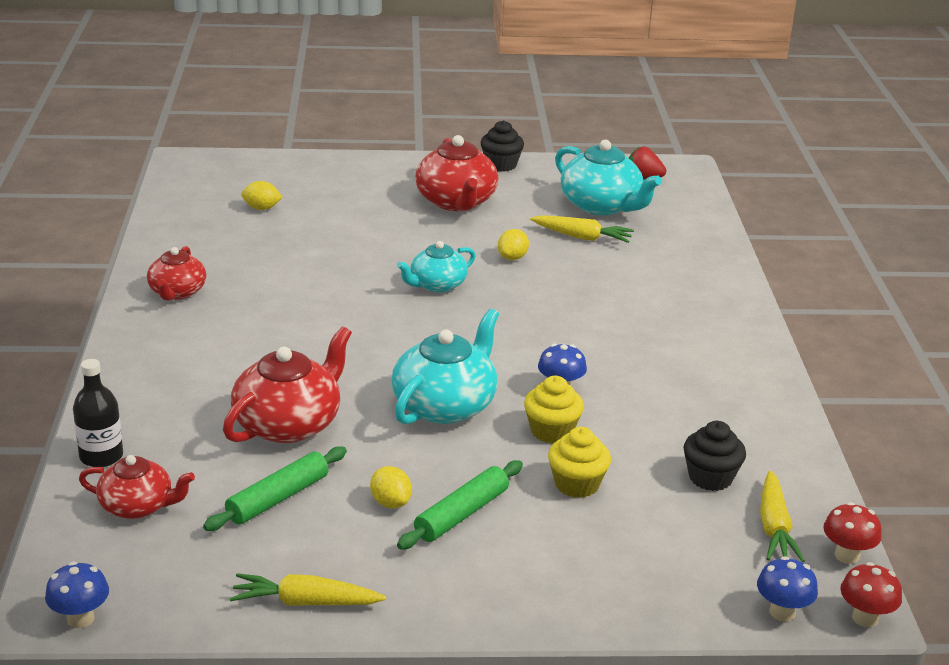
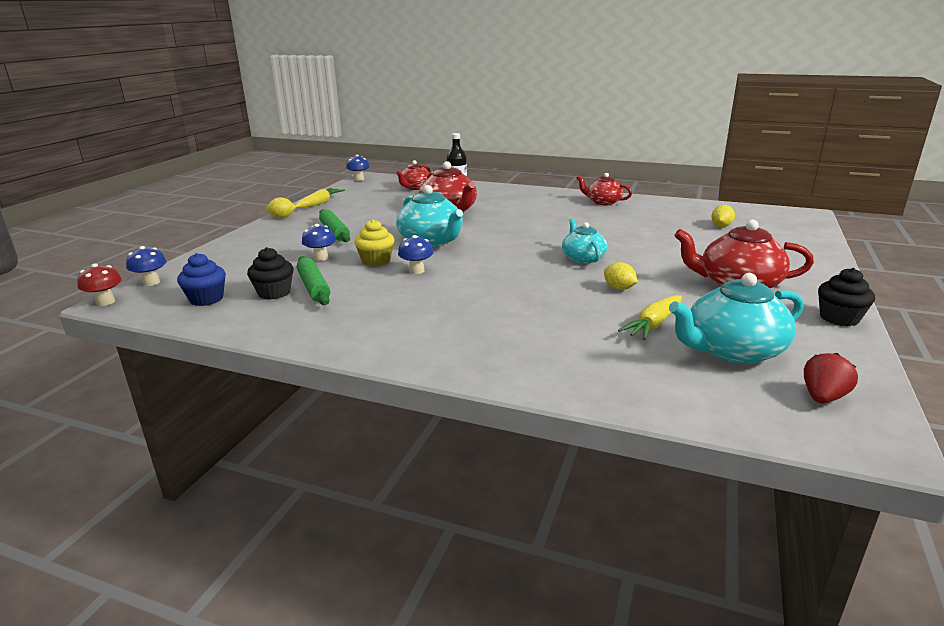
camera: 115 degrees right, 5 degrees down
(278, 498) = (392, 205): green rolling pin -> green rolling pin (313, 287)
(390, 502) = (362, 221): yellow lemon -> yellow lemon (282, 217)
(577, 484) = (321, 258): yellow cupcake -> blue mushroom
(774, 526) = (206, 299): yellow carrot -> blue cupcake
(847, 555) = (149, 313): red mushroom -> none

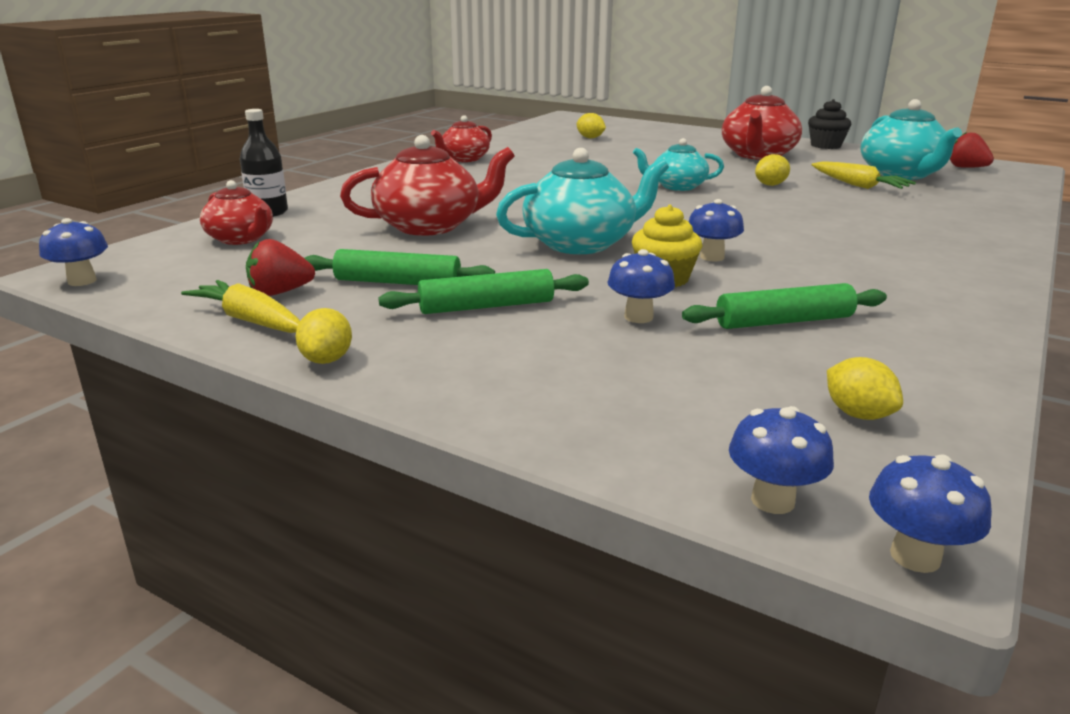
camera: 80 degrees left, 0 degrees up
(105, 302) = (915, 556): red mushroom -> blue mushroom
(206, 299) = (858, 414): blue cupcake -> yellow lemon
(274, 293) = (813, 351): black cupcake -> none
(349, 202) = (280, 292): none -> red strawberry
(363, 216) = (398, 282): none -> green rolling pin

